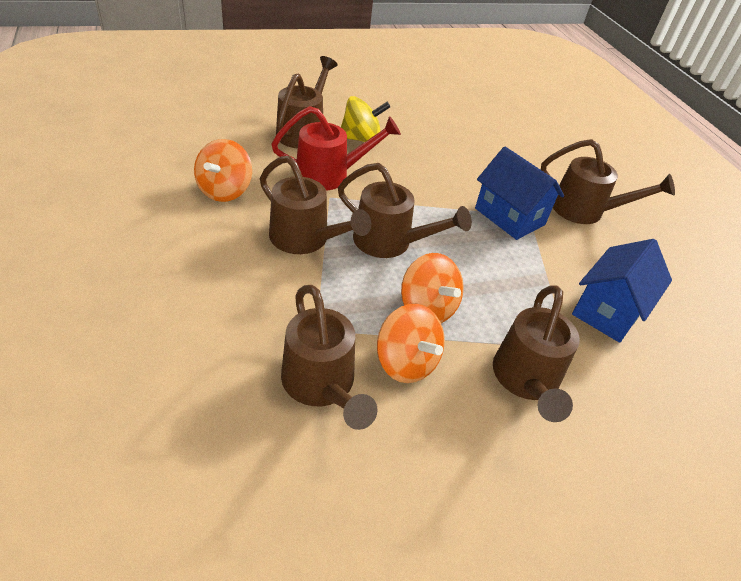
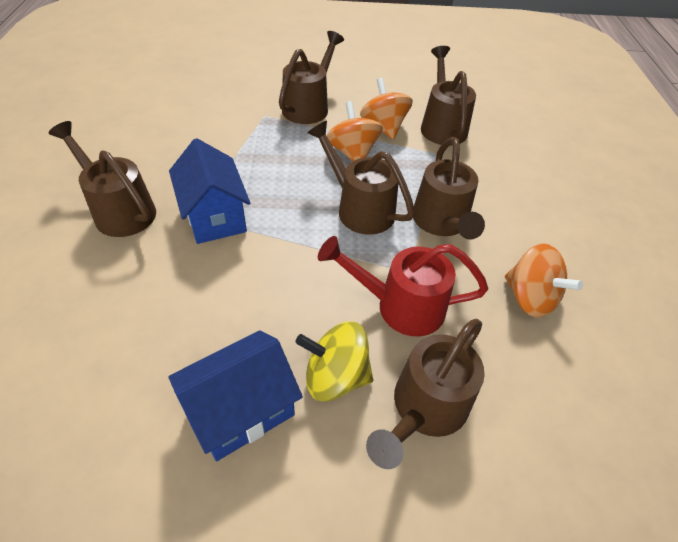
camera: 160 degrees left, 5 degrees up
(225, 190) = (529, 298): orange spinning top -> orange spinning top turned 105 degrees clockwise
(306, 240) = (441, 223): brown watering can -> brown watering can turned 150 degrees counterclockwise
(608, 310) = (208, 129): blue house -> blue house (241, 410)

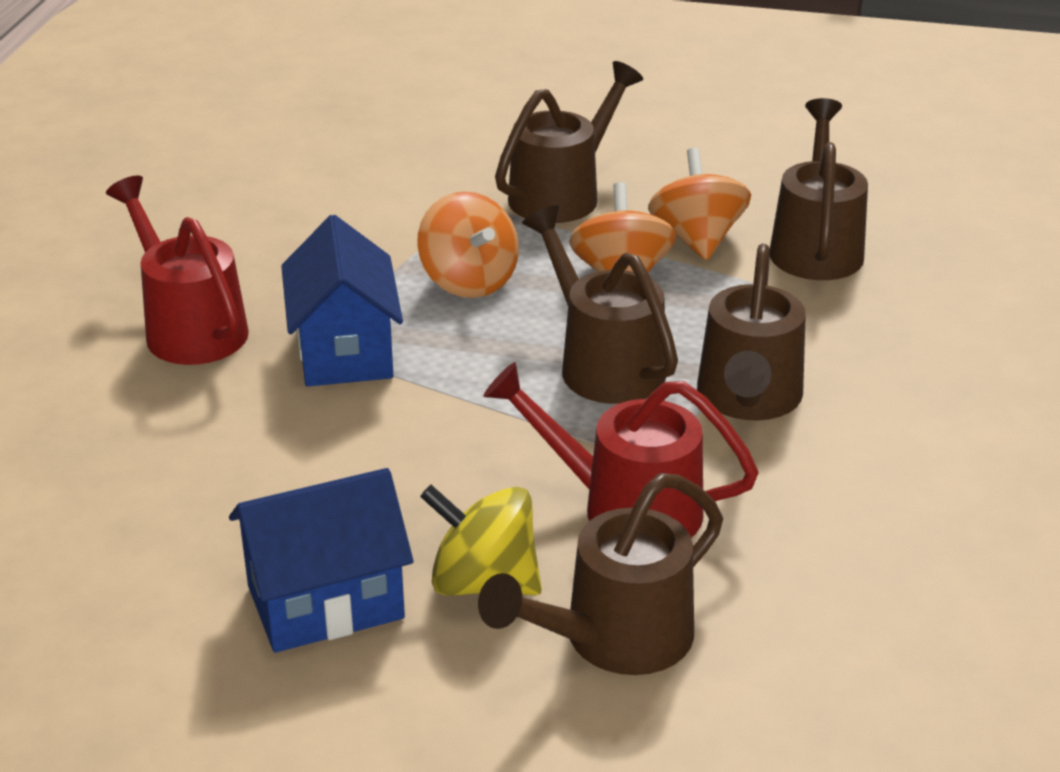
camera: 15 degrees right, 15 degrees down
(119, 210) = (189, 327): brown watering can -> red watering can
(529, 298) = (864, 523): orange spinning top -> orange spinning top (468, 281)

